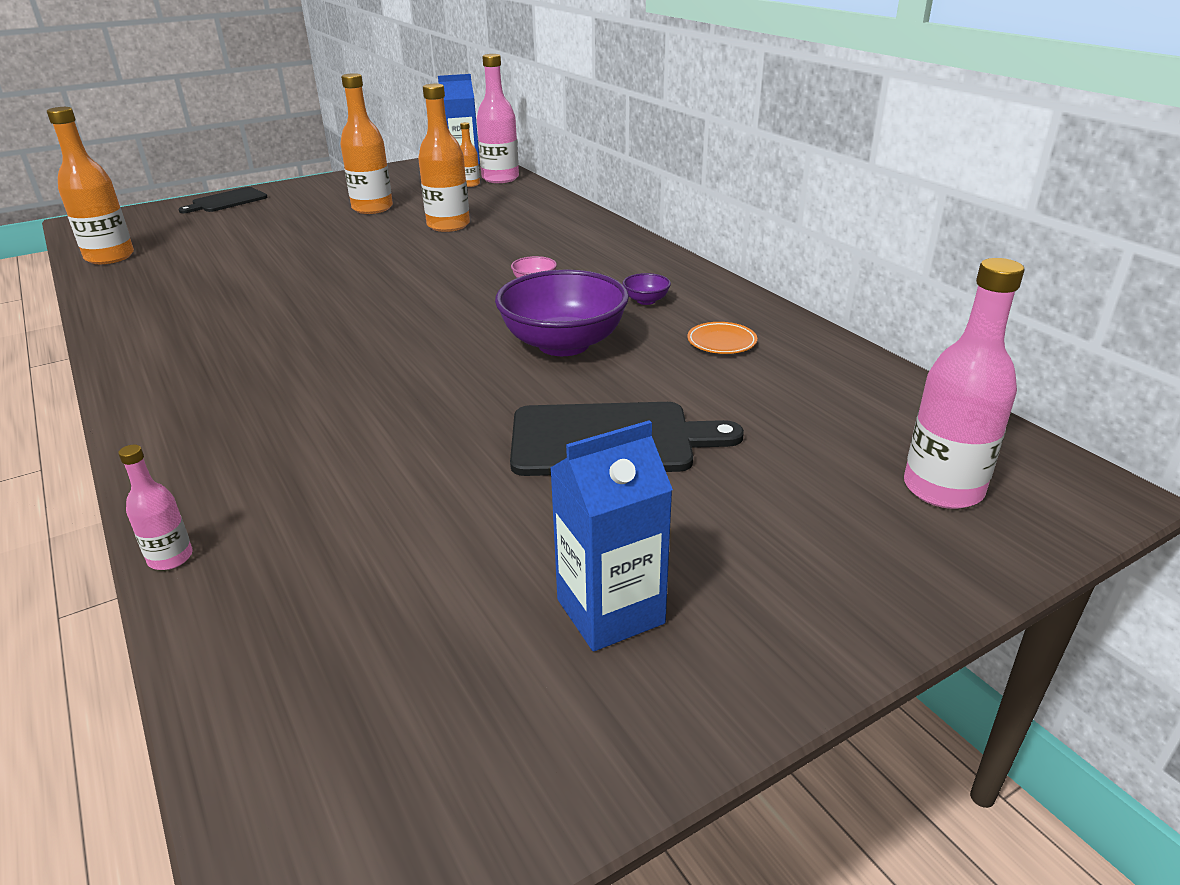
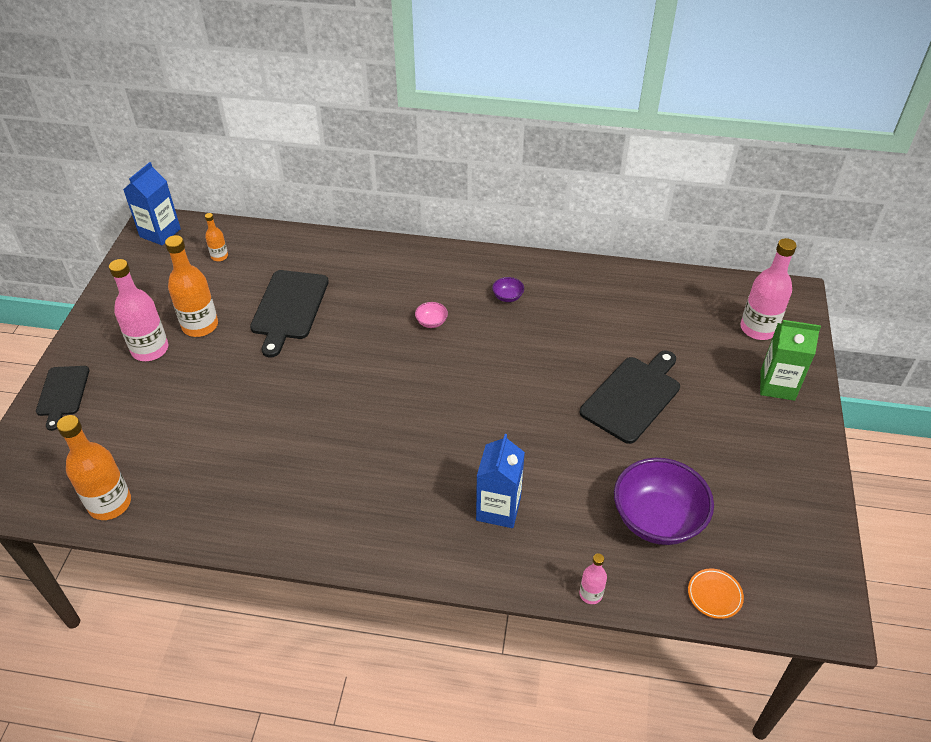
camera: 50 degrees left, 15 degrees up
(448, 225) = (289, 308): orange bottle -> black cutting board
(500, 178) = (228, 237): pink bottle -> pink bottle (150, 349)
(563, 344) = (523, 356): purple bowl -> purple bowl (657, 519)
(610, 611) = (749, 468): blue carton -> blue carton (498, 509)
(721, 342) = (583, 303): orange plate -> orange plate (714, 595)
(853, 562) = (777, 385): none -> green carton

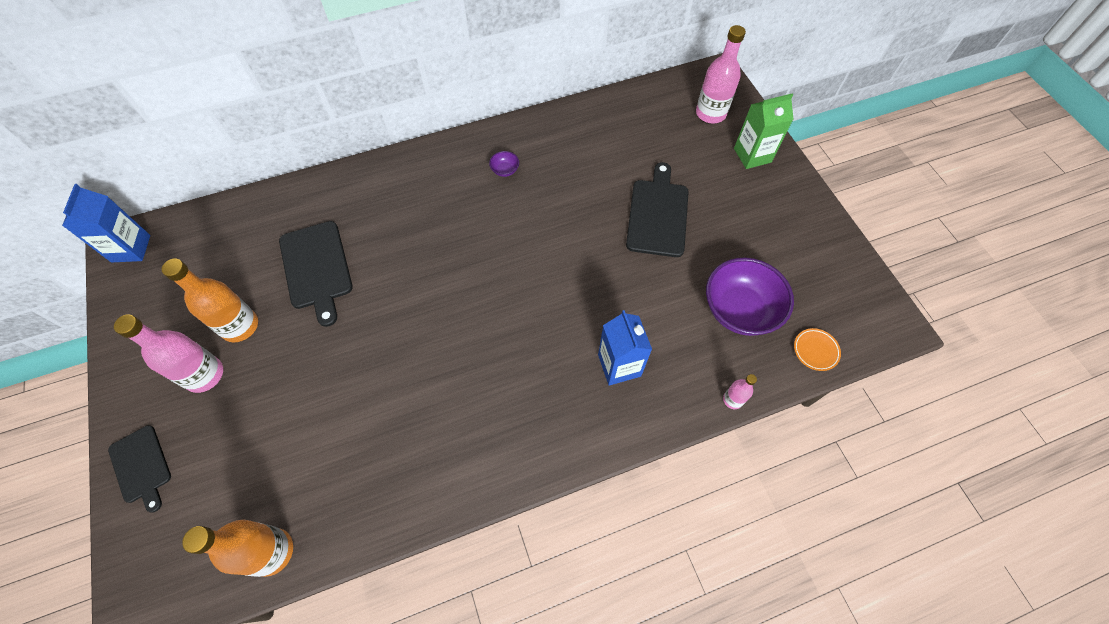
camera: 30 degrees left, 15 degrees up
(219, 256) = (211, 246): orange bottle -> none
(431, 322) = (456, 223): pink bowl -> none

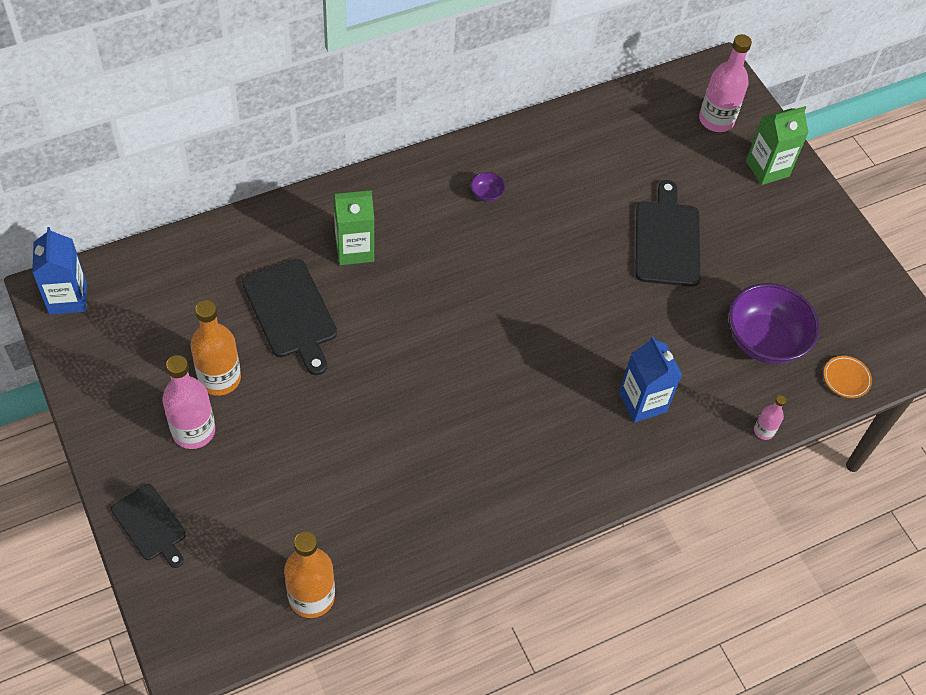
camera: 10 degrees left, 5 degrees down
(383, 214) = (354, 249): none -> green carton

